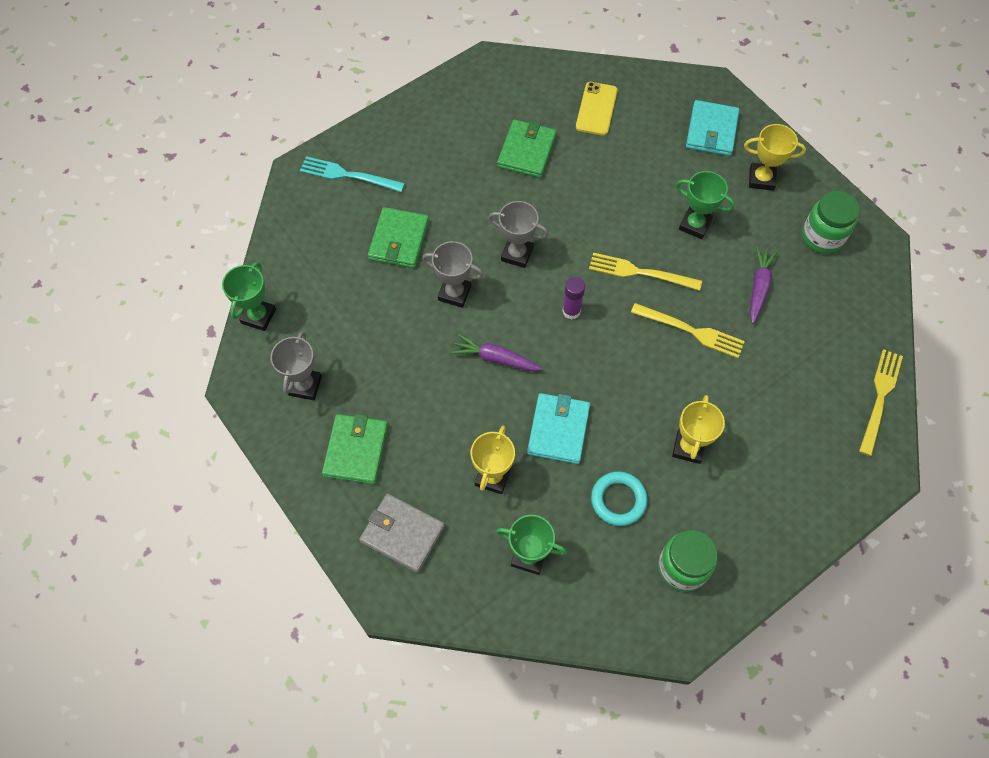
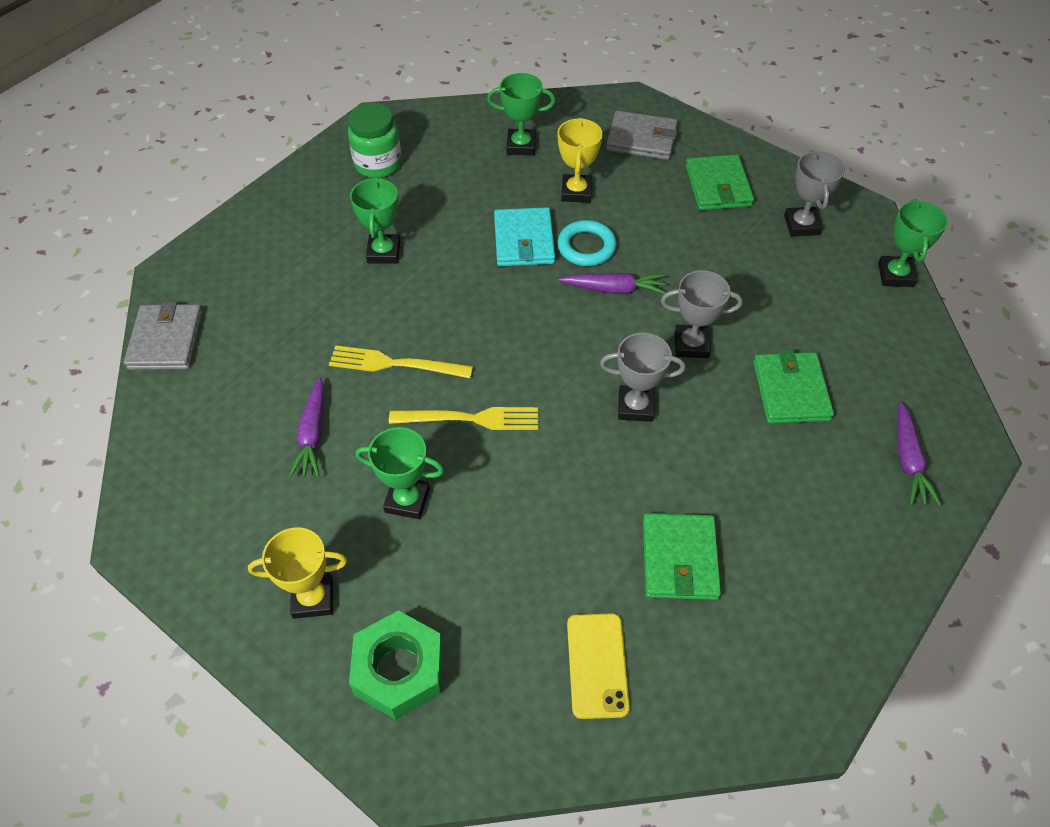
camera: 165 degrees right, 10 degrees down
(348, 175) = (908, 460): turquoise fork -> purple carrot
(571, 311) = (545, 355): purple glue stick -> none
(618, 500) = (448, 198): turquoise ring -> turquoise ring (586, 247)
(688, 447) = (383, 252): yellow trophy -> green trophy
(711, 130) = (399, 670): turquoise wallet -> green nut
(822, 237) = (222, 525): green jar -> none
(880, 398) = (166, 340): yellow fork -> grey wallet

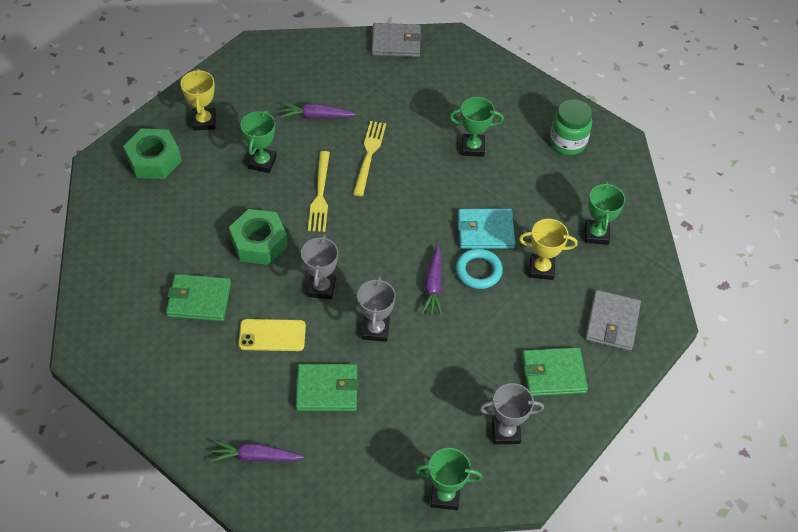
camera: 90 degrees right, 0 degrees up
(564, 489) = (259, 242): none -> green nut
(597, 665) = (138, 250): yellow phone -> yellow phone (272, 335)

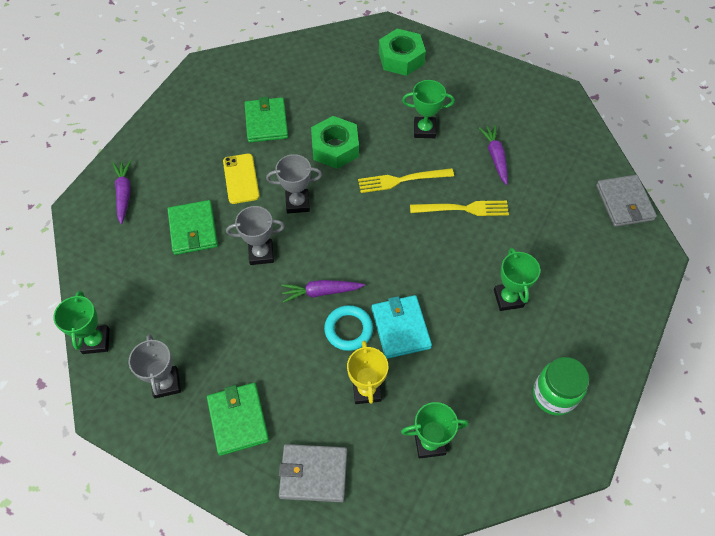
camera: 80 degrees right, 5 degrees up
(204, 121) = (455, 79): yellow trophy -> none

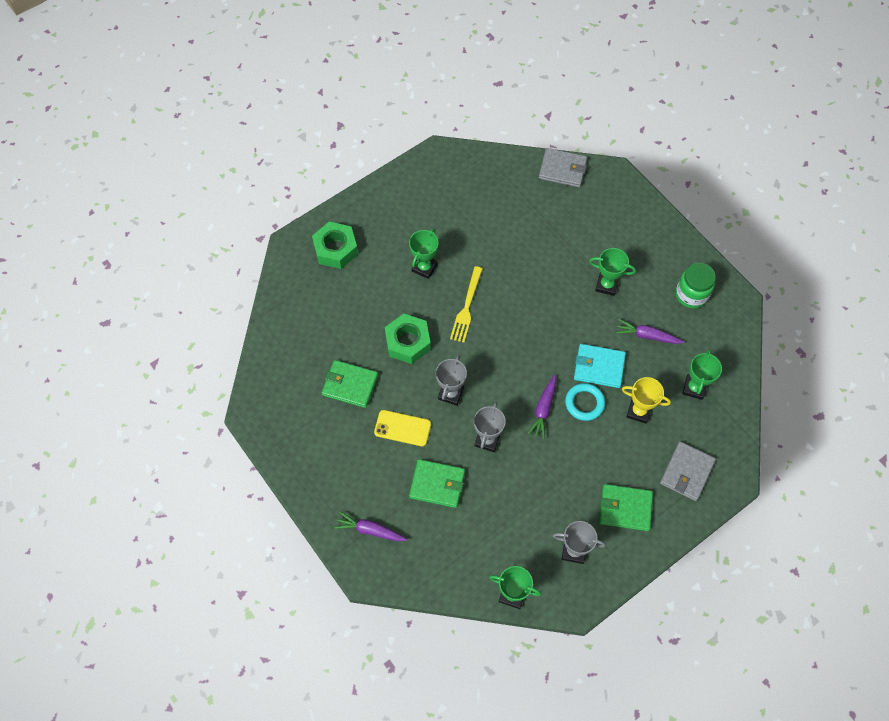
camera: 65 degrees left, 5 degrees up
(463, 209) = (515, 277): yellow fork -> none
(495, 157) = (478, 231): purple carrot -> purple carrot (647, 335)

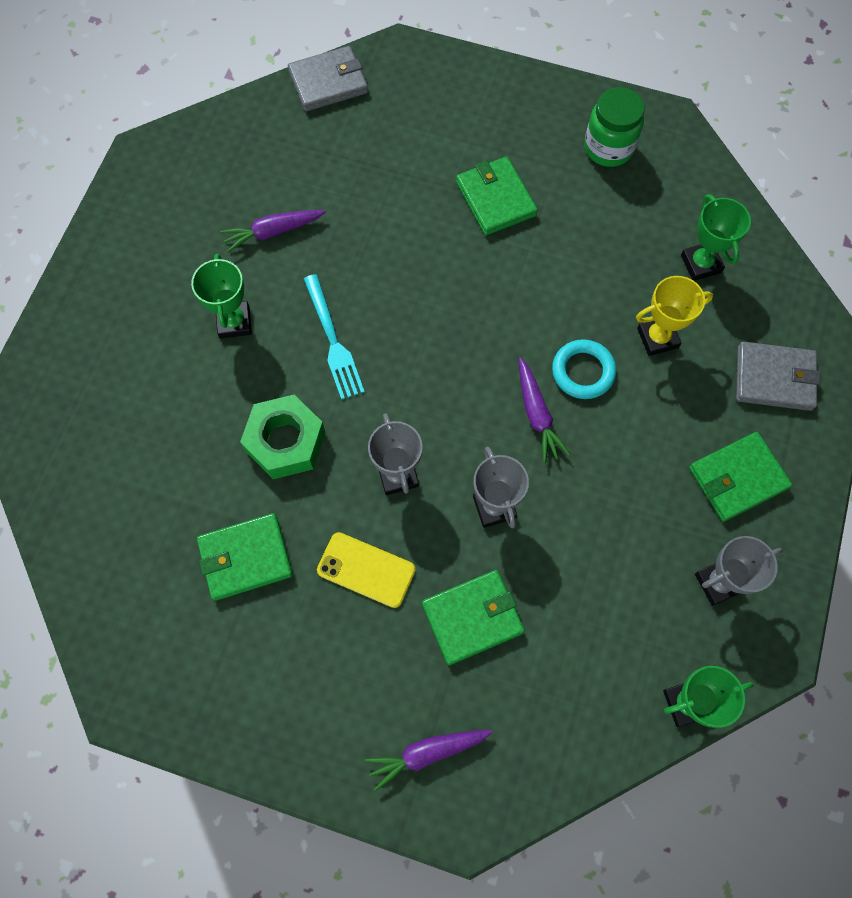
camera: 35 degrees left, 5 degrees up
(335, 249) = (85, 374): green nut -> none
(402, 428) = (366, 570): yellow phone -> yellow phone turned 45 degrees clockwise
(466, 307) = (333, 341): yellow fork -> turquoise fork
(599, 367) = (565, 312): turquoise wallet -> none
(606, 285) = (495, 199): green trophy -> green wallet
(647, 335) = (594, 233): purple carrot -> purple carrot (273, 232)
(687, 472) = (774, 378): grey wallet -> grey wallet turned 75 degrees counterclockwise

